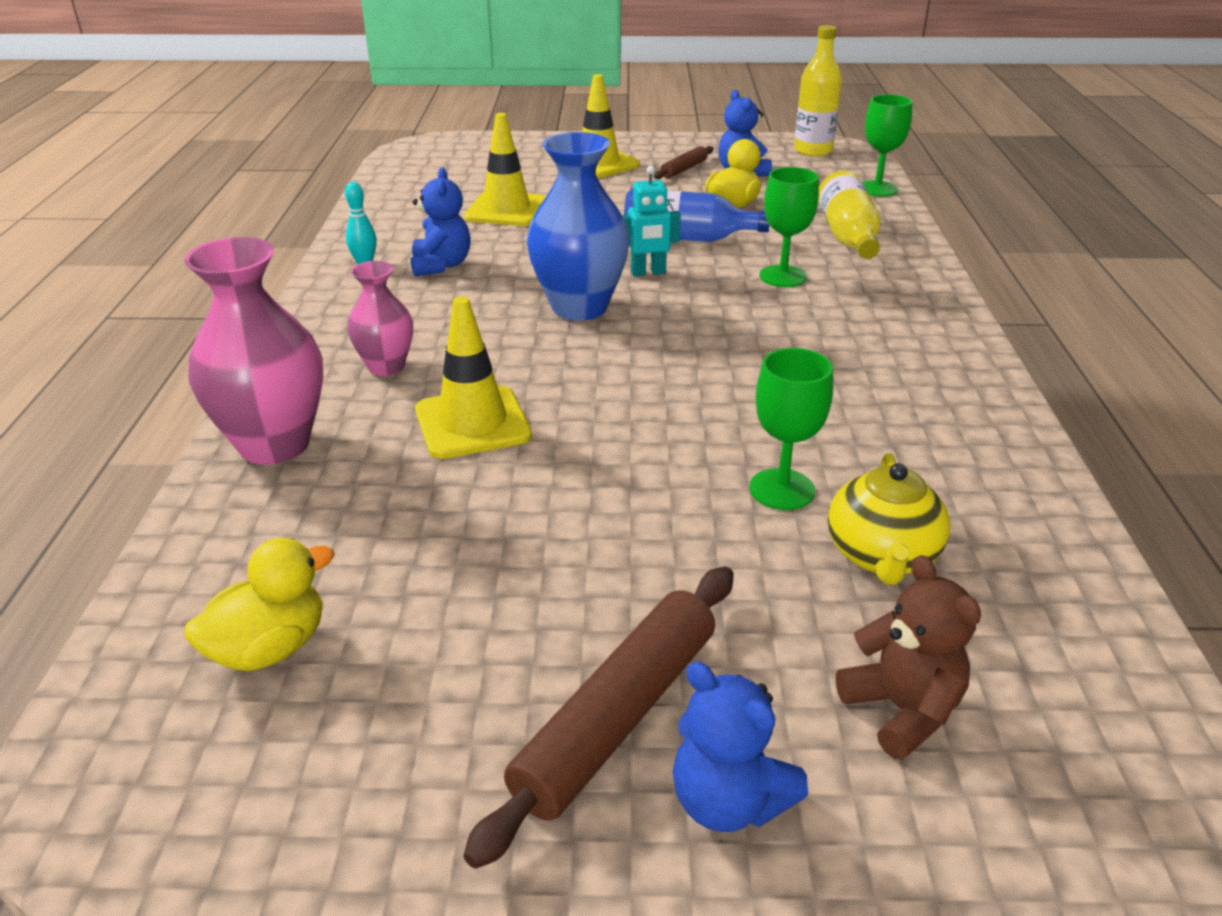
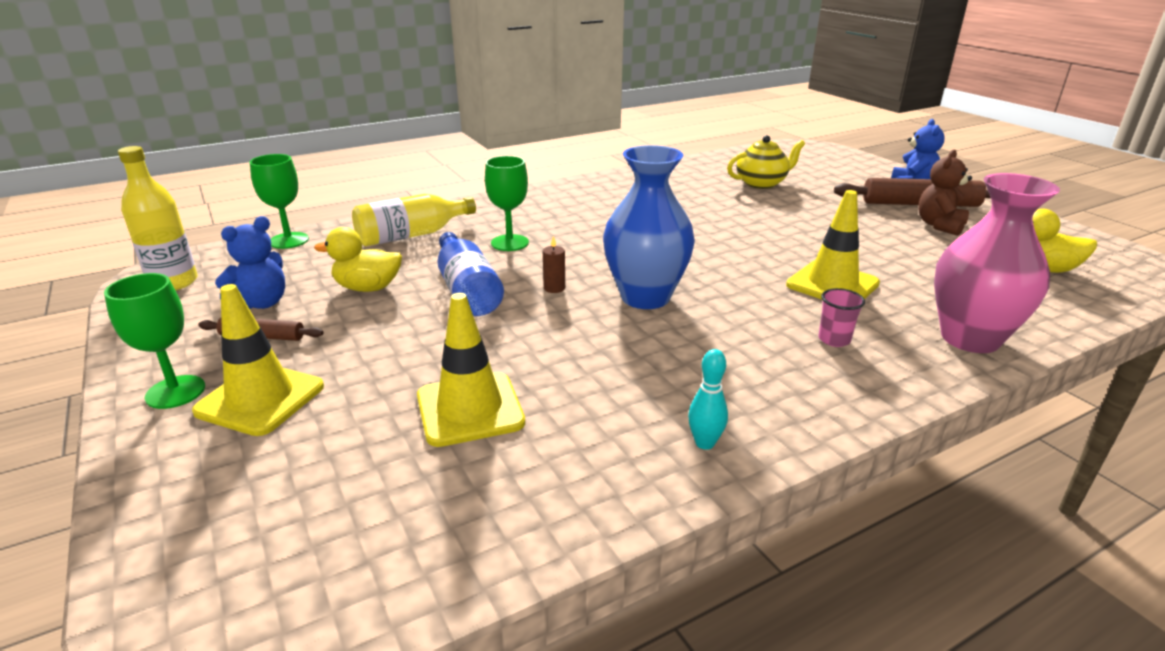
camera: 120 degrees left, 5 degrees down
(386, 367) = (834, 339): pink vase -> pink cup
(441, 265) = (651, 391): blue teddy bear -> none
(648, 273) = (554, 288): turquoise robot -> brown candle
(782, 489) = (750, 204): green goblet -> green goblet (175, 392)
(901, 710) = (831, 172): brown teddy bear -> brown teddy bear (939, 225)

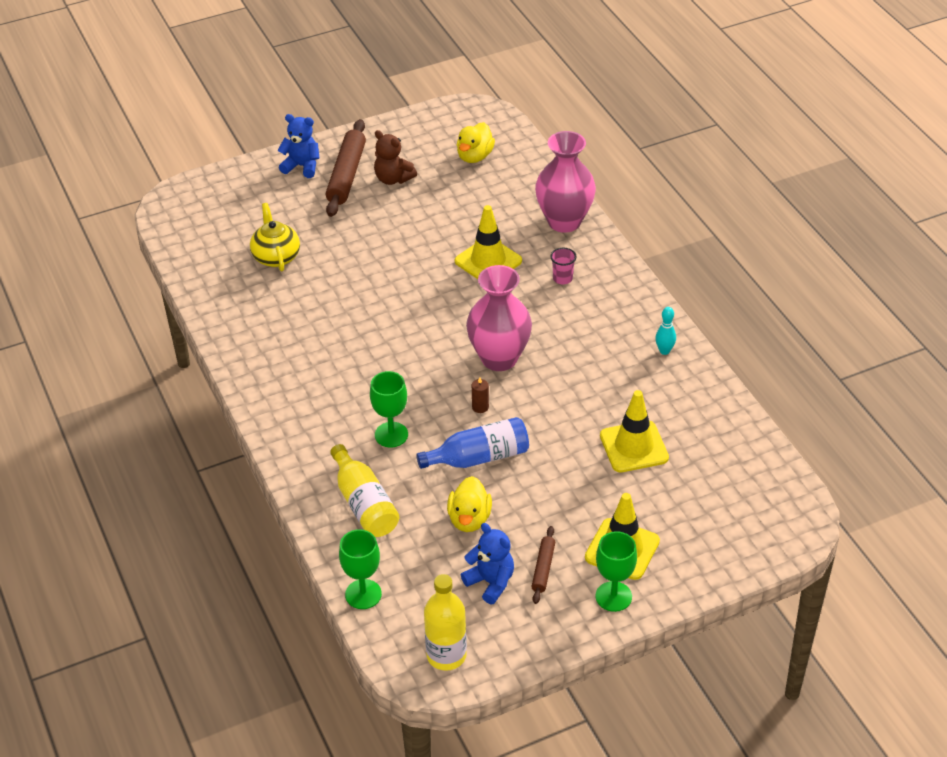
camera: 85 degrees left, 15 degrees up
(645, 297) = (499, 358): blue vase -> pink vase

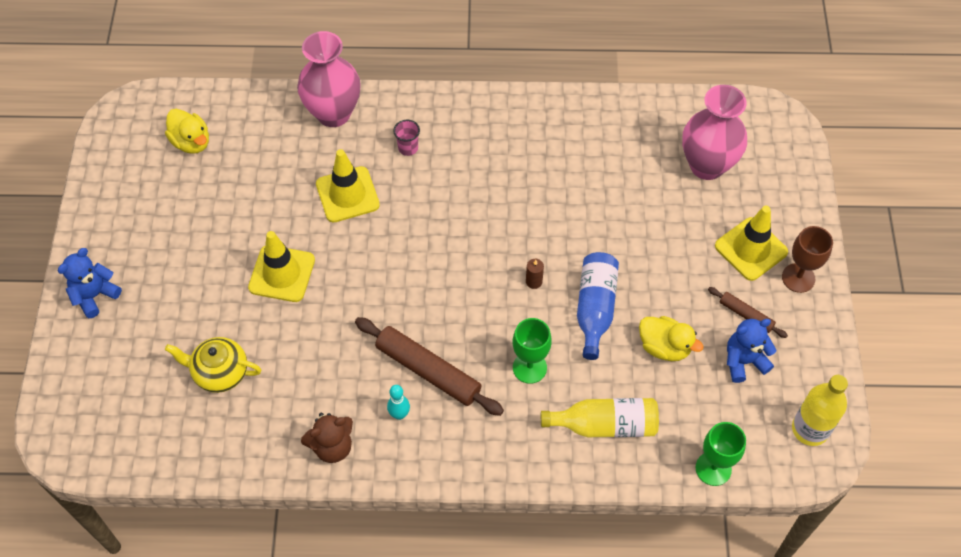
camera: 65 degrees left, 15 degrees up
(346, 175) = (139, 261): brown rolling pin -> brown rolling pin (428, 371)
(393, 179) = (174, 223): brown teddy bear -> brown teddy bear (332, 446)
(499, 358) = (481, 241): pink vase -> pink vase (707, 165)
(613, 596) = (798, 278): green goblet -> brown goblet
(634, 447) = (642, 189): yellow traffic cone -> yellow traffic cone (282, 274)
(664, 351) = (543, 116): turquoise bowling pin -> turquoise bowling pin (399, 414)

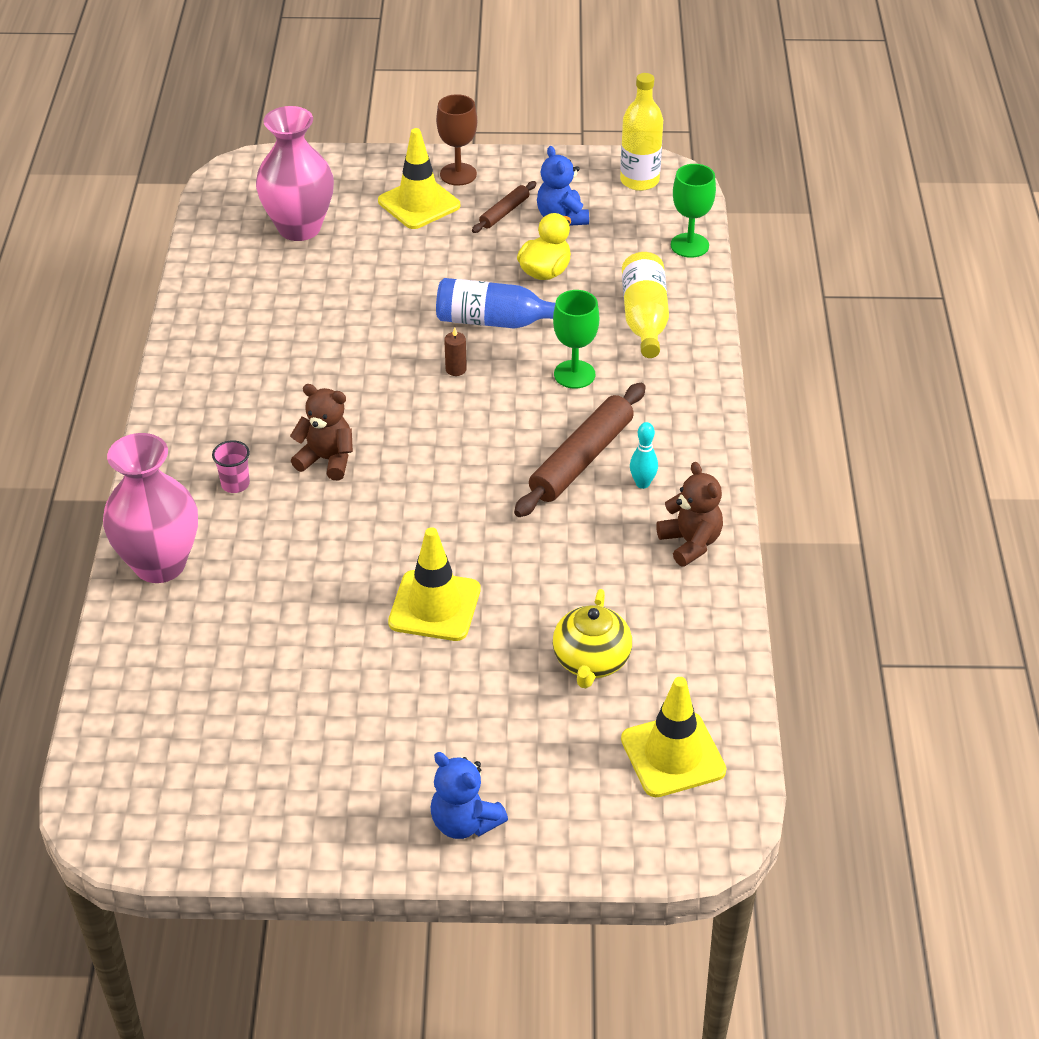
camera: 90 degrees left, 15 degrees down
(191, 142) = (187, 729): yellow duck -> none
(347, 194) = (307, 543): yellow traffic cone -> yellow traffic cone (673, 755)
(431, 201) = (327, 460): none -> brown teddy bear

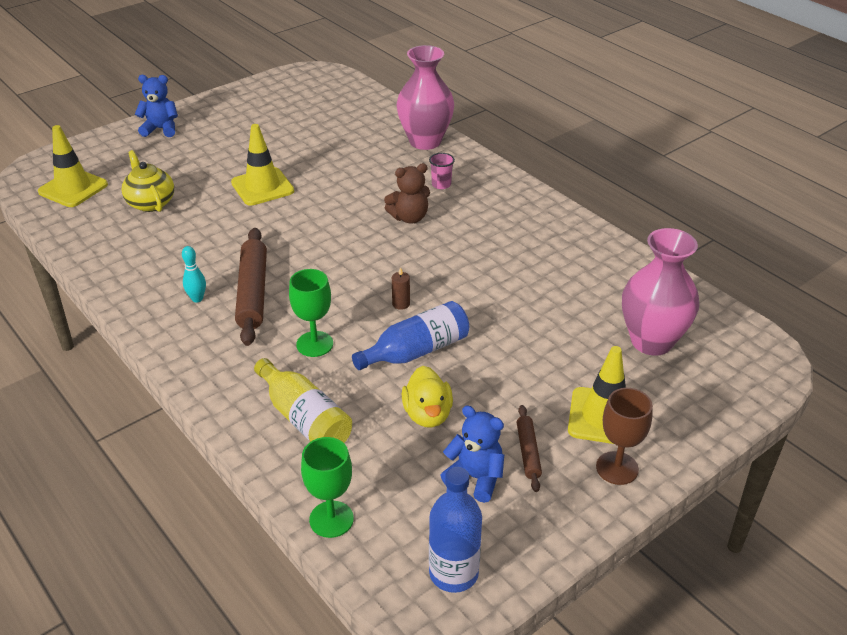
camera: 140 degrees right, 5 degrees down
(639, 181) = (453, 573): yellow bottle -> blue bottle
(690, 543) = (136, 281): brown teddy bear -> none

